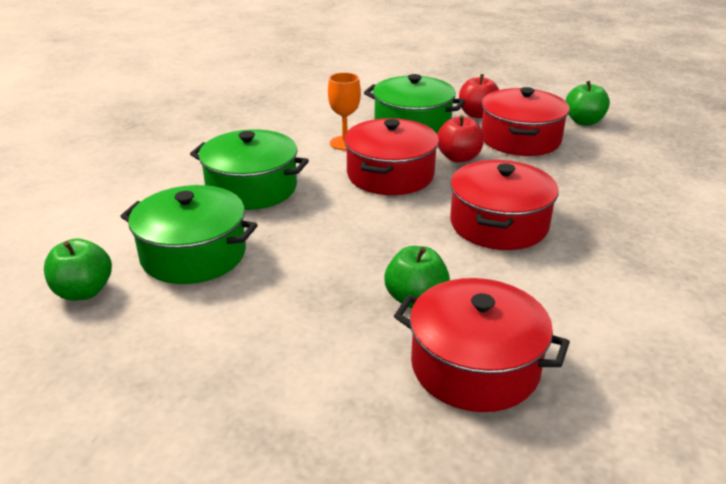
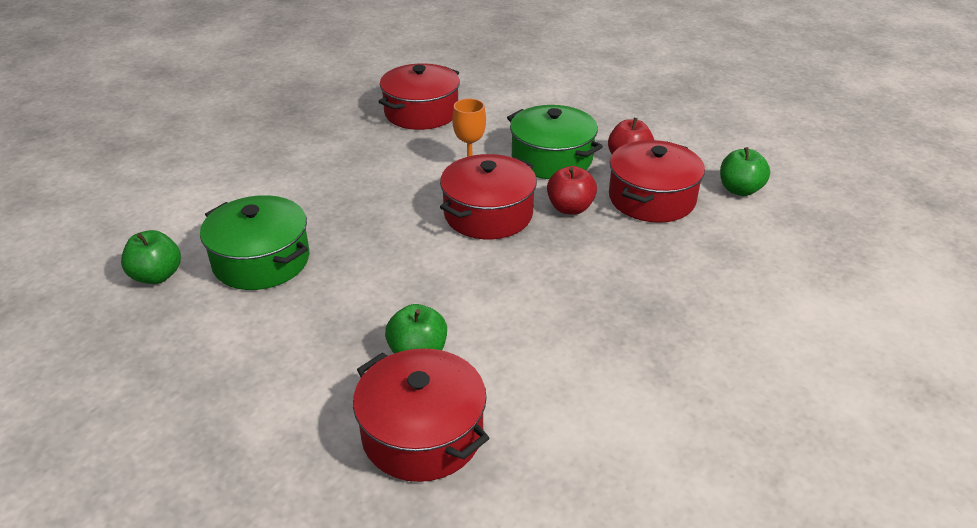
camera: 20 degrees right, 5 degrees up
(252, 188) = (352, 202): green pot -> none
(499, 224) = (553, 293): red pot -> red pot (421, 112)

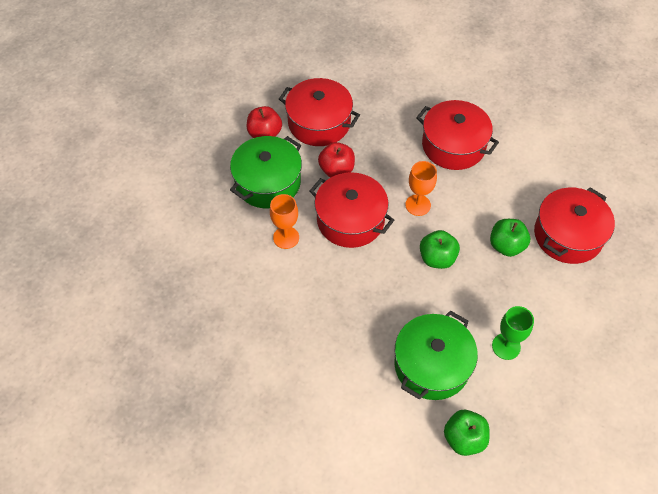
camera: 95 degrees left, 20 degrees up
(256, 329) = (506, 346): none -> green goblet
(421, 112) = (188, 286): red pot -> red pot (453, 145)
(505, 272) = (418, 205): none -> orange goblet
(740, 190) = (303, 74): green apple -> green apple (437, 258)

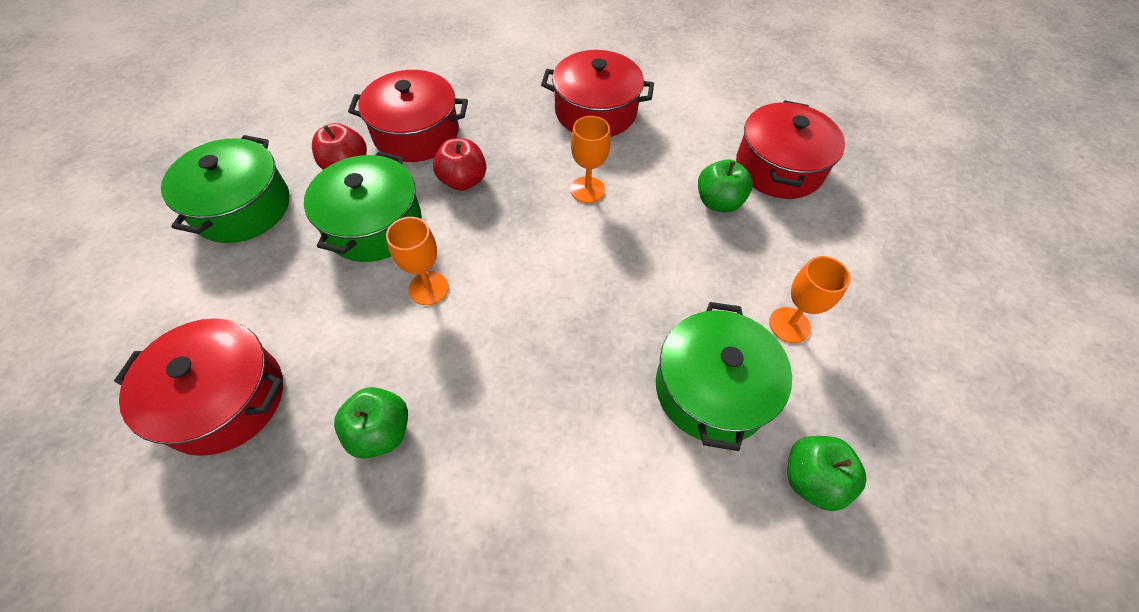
camera: 25 degrees left, 0 degrees up
(192, 142) = (242, 207): none -> green pot
(350, 220) = (509, 235): red pot -> red pot (224, 398)
(437, 258) = (644, 245): green apple -> green apple (381, 432)
(506, 346) = (789, 325): green goblet -> orange goblet

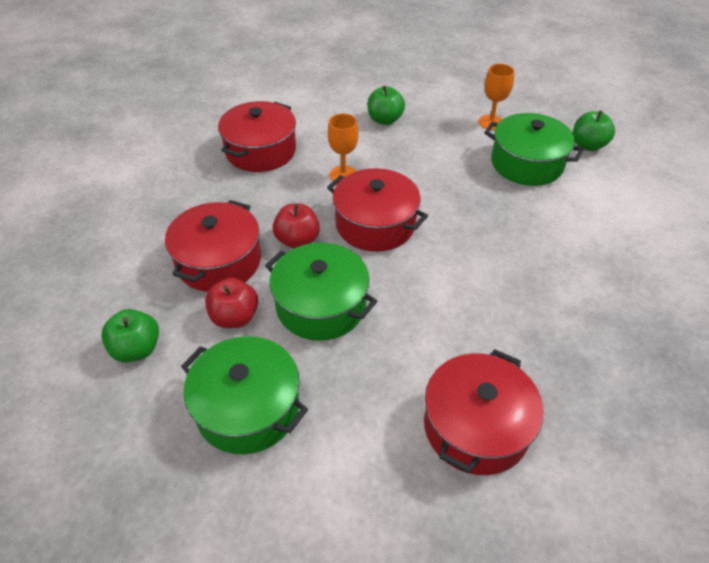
camera: 70 degrees left, 10 degrees down
(381, 432) = (526, 324): green apple -> green apple (137, 349)
(428, 288) = (405, 279): orange goblet -> none
(779, 167) = (367, 87): red pot -> red pot (375, 224)

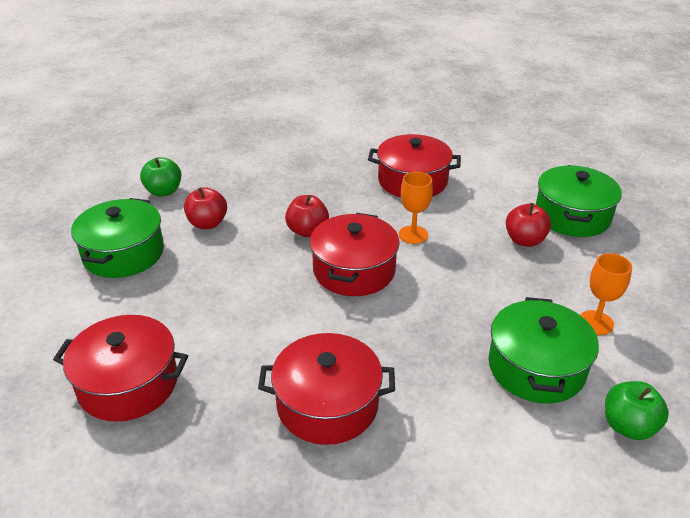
camera: 70 degrees right, 10 degrees down
(219, 261) = (263, 199): red pot -> red pot (327, 404)
(321, 305) = (236, 263): green pot -> green pot (572, 216)
(385, 120) = (524, 240): green apple -> red apple

